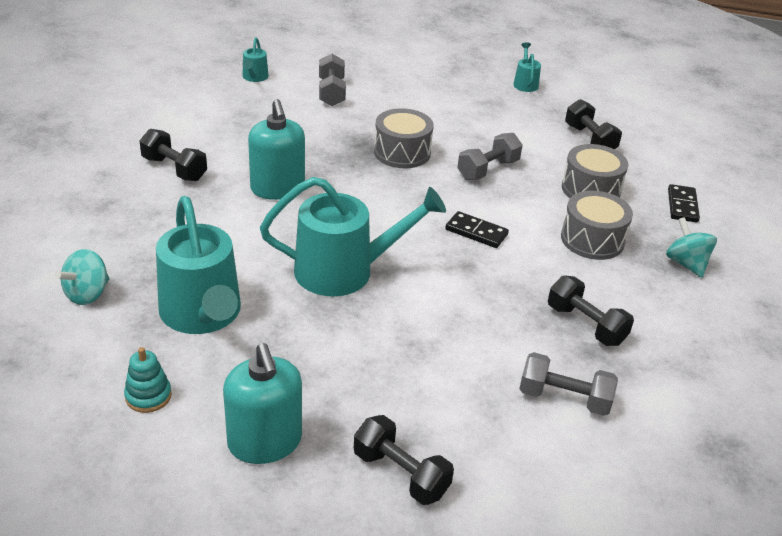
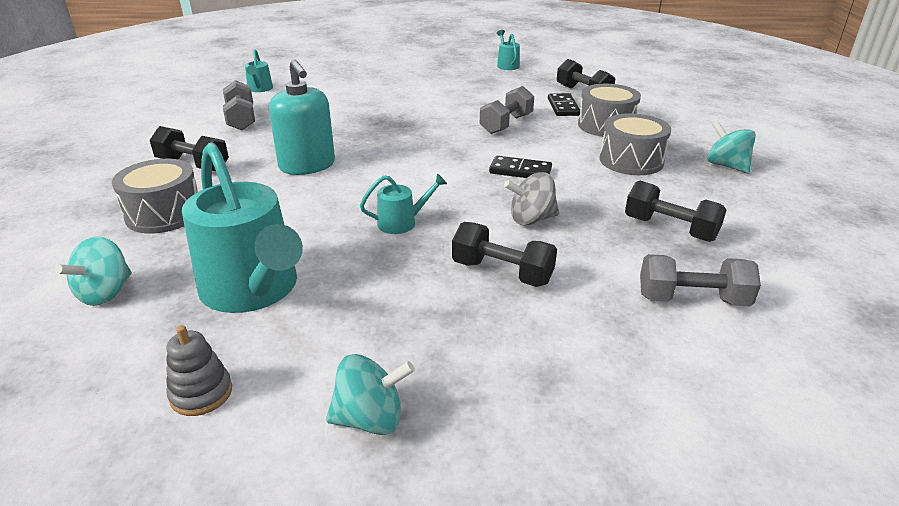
camera: 10 degrees left, 5 degrees down
(148, 396) = (201, 393): turquoise stacking toy -> grey stacking toy
(265, 442) = (370, 419): turquoise soap dispenser -> turquoise spinning top
(331, 92) = (337, 90): grey dumbbell -> grey dumbbell (241, 119)
(344, 271) = (402, 223): turquoise watering can -> turquoise watering can, size x0.45
(401, 474) = (556, 421): black dumbbell -> black dumbbell (502, 272)
(402, 152) = (420, 123): grey drum -> grey drum (164, 214)
(462, 289) = (531, 219): none -> grey spinning top
(682, 205) = (692, 126): black domino -> black domino (563, 107)

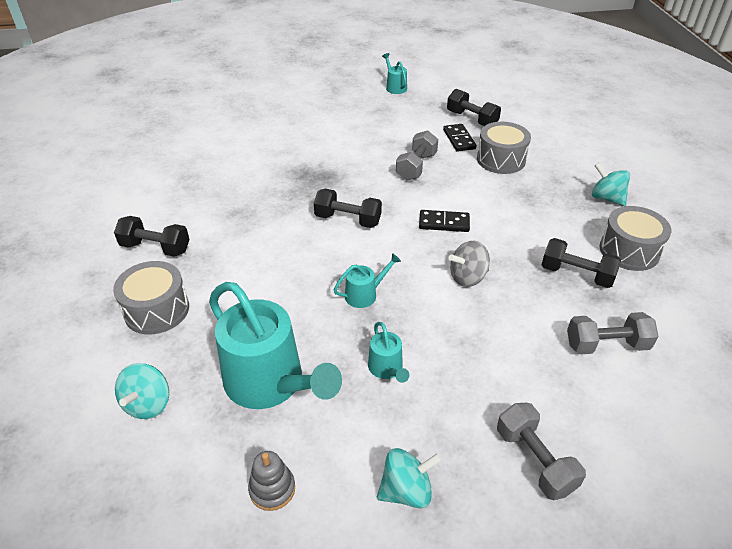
camera: 10 degrees left, 10 degrees up
(241, 119) = (175, 184): grey dumbbell -> grey dumbbell (534, 460)
(260, 89) = (175, 141): turquoise watering can -> turquoise watering can (387, 369)
(307, 165) = (260, 237): turquoise soap dispenser -> none
(502, 272) = (460, 337): black dumbbell -> black dumbbell (348, 220)
(631, 161) = (530, 200): grey drum -> grey drum (629, 251)

